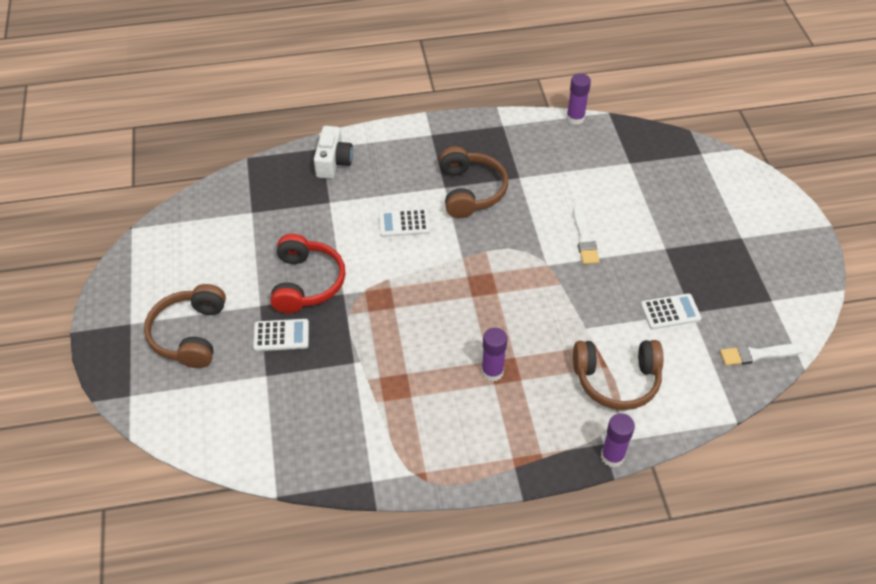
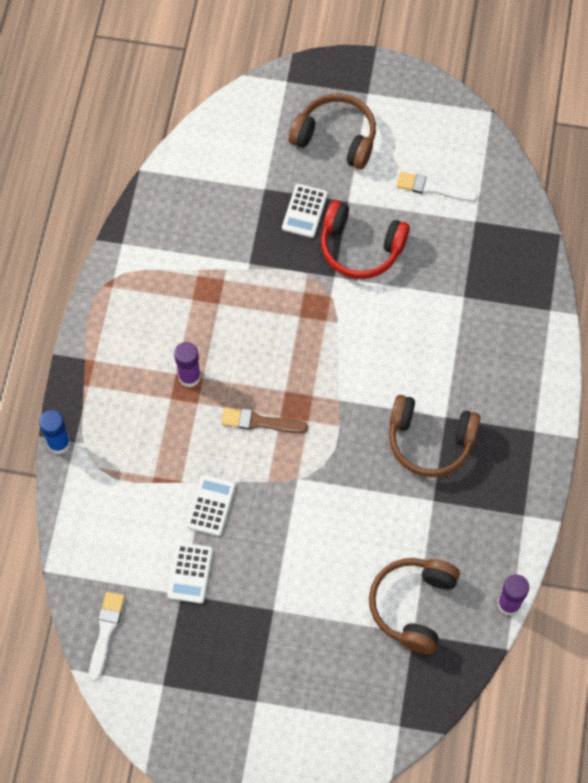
camera: 110 degrees right, 15 degrees up
(333, 162) = (523, 316): white camera -> none
(404, 223) = (406, 359): white calculator -> white calculator (211, 505)
(510, 305) = (260, 422): none -> brown brush
(584, 238) = (318, 531): white brush -> white brush (432, 188)
(612, 456) = (59, 443): purple glue stick -> blue glue stick
(617, 380) = (134, 484): brown headphones -> brown headphones (413, 605)

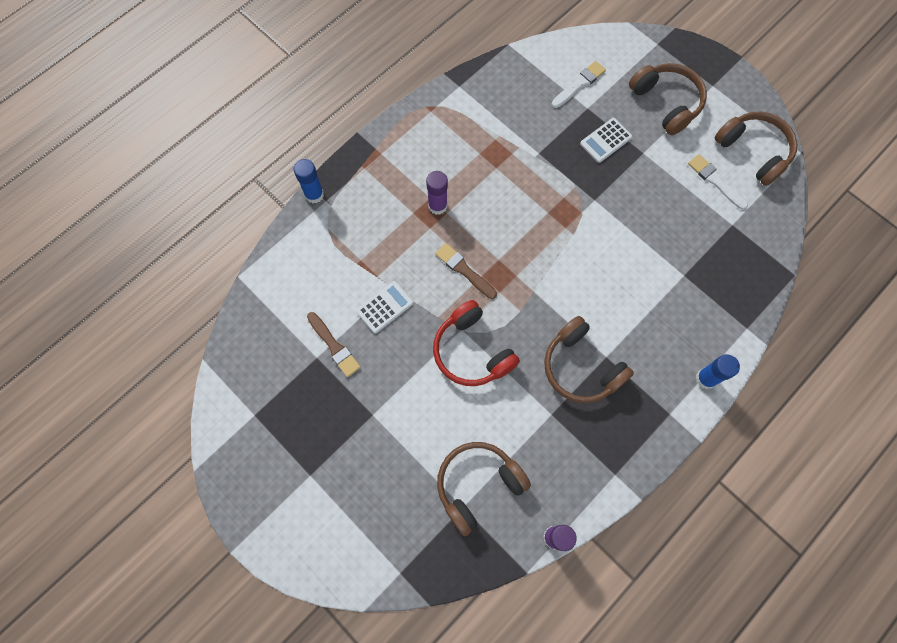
camera: 35 degrees right, 5 degrees up
(106, 632) = (245, 348): white brush -> white brush (579, 84)
(190, 573) = (334, 346): white calculator -> brown brush
(360, 247) = (629, 191): red headphones -> red headphones (472, 351)
(448, 137) = (753, 152): none -> brown headphones
(544, 379) = (705, 378): none -> blue glue stick

